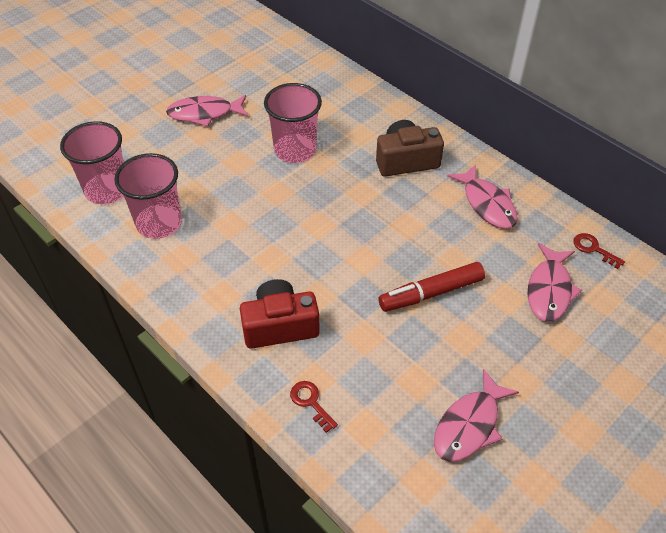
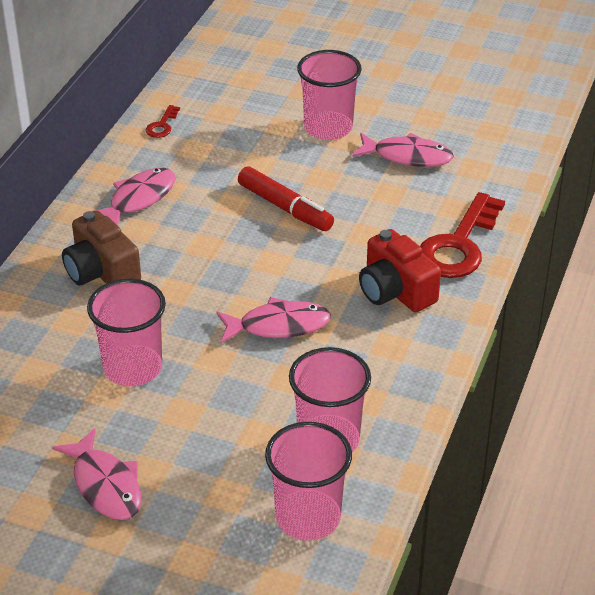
camera: 115 degrees left, 10 degrees down
(311, 402) = (459, 245): red key -> red key, size x2.26
(547, 375) = (328, 128): none -> pink cup
(549, 290) = (232, 142): pink fish -> pink fish (278, 326)

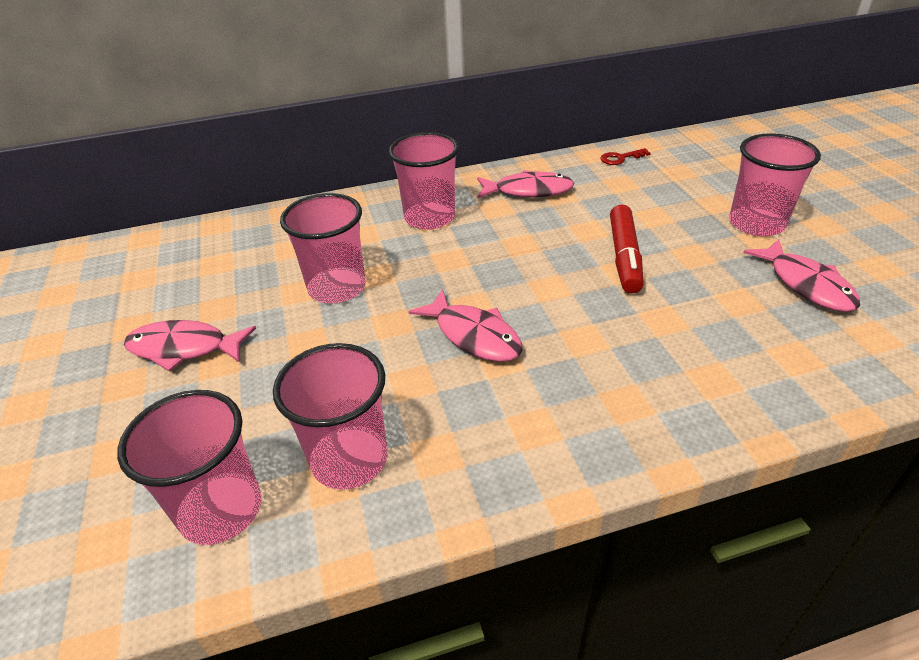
camera: 55 degrees right, 0 degrees up
(101, 271) = (429, 217): brown camera -> pink cup
(105, 485) = (184, 348): pink fish -> pink fish turned 75 degrees clockwise
(395, 291) = (616, 384): red camera -> none
(459, 245) = (748, 391): red key -> none

